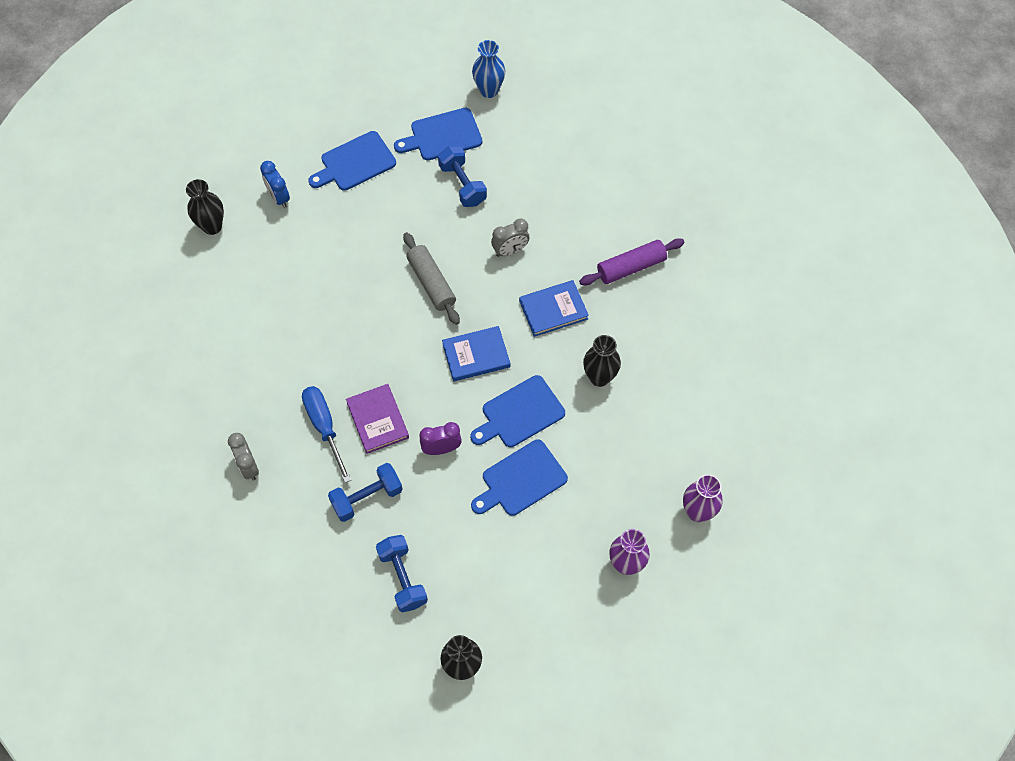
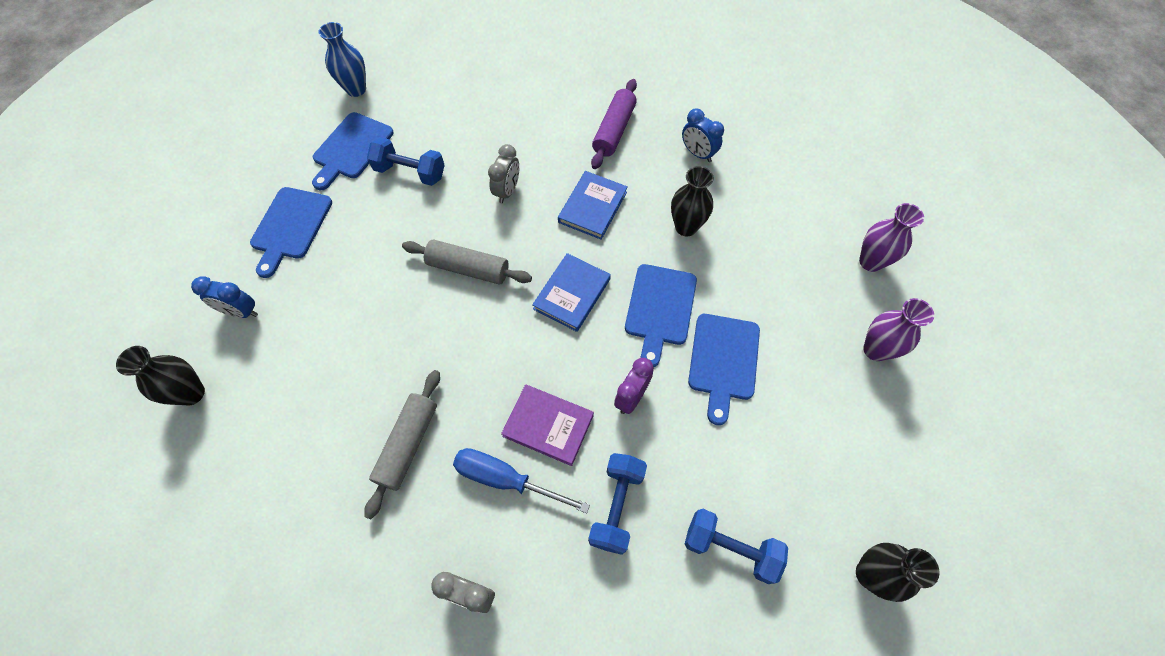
camera: 45 degrees left, 0 degrees up
(293, 359) = (407, 444): none -> grey rolling pin
(670, 334) = (697, 153): none -> blue clock

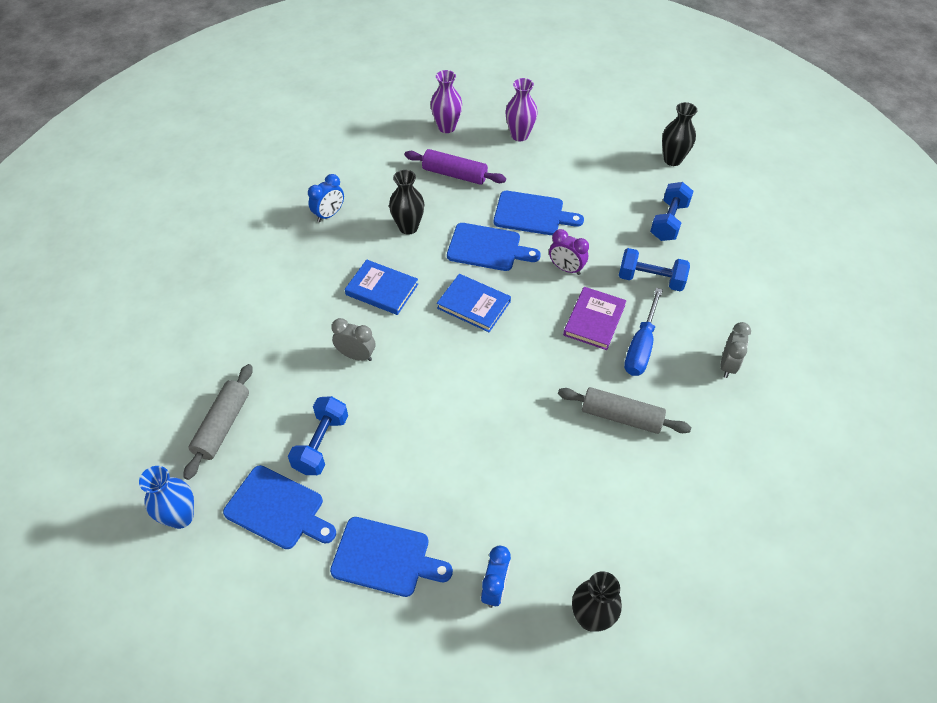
camera: 90 degrees left, 10 degrees down
(468, 268) = (446, 383): grey rolling pin -> grey rolling pin (223, 426)
(614, 130) = (291, 272): purple rolling pin -> purple rolling pin (454, 174)

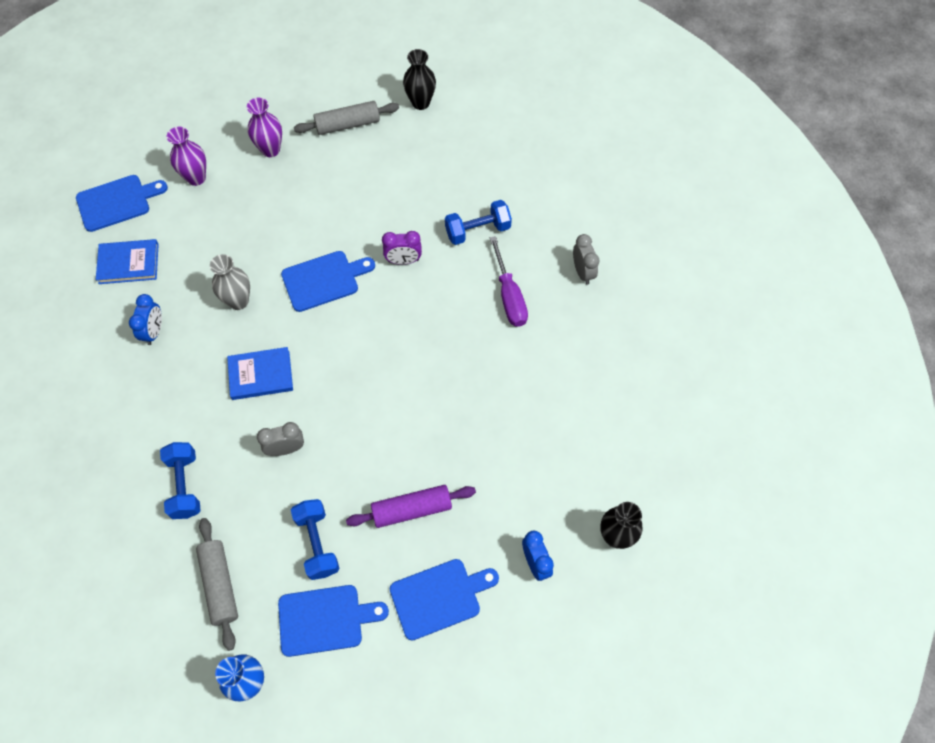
camera: 35 degrees left, 10 degrees up
(408, 227) = (238, 301): black vase -> grey vase
(454, 174) = (240, 223): purple rolling pin -> purple rolling pin (412, 510)
(474, 305) = (351, 341): blue book -> blue book (129, 263)
(532, 214) = (339, 224): blue cutting board -> blue cutting board (117, 202)
(594, 320) = (458, 295): purple book -> none
(621, 417) = (534, 366): grey rolling pin -> grey rolling pin (348, 124)
(641, 347) = (509, 296): blue screwdriver -> purple screwdriver
(668, 221) = (456, 166): blue dumbbell -> blue dumbbell (185, 485)

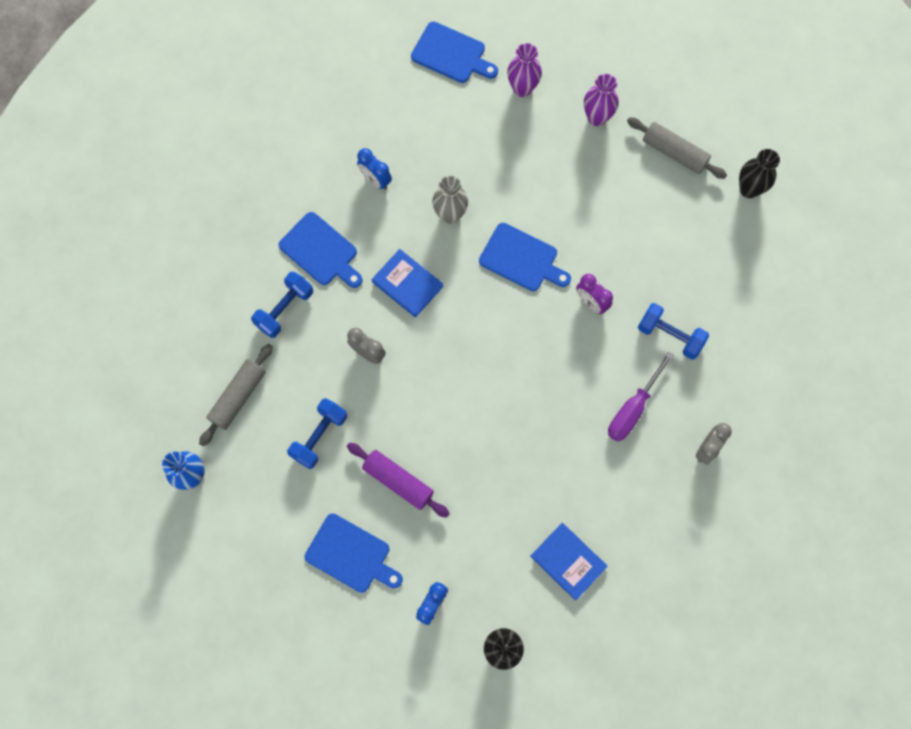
camera: 50 degrees right, 10 degrees up
(129, 263) = (411, 111): blue book -> blue book (568, 561)
(154, 331) = (375, 180): blue clock -> blue clock turned 75 degrees clockwise
(325, 619) = (272, 489): blue cutting board -> blue cutting board (321, 251)

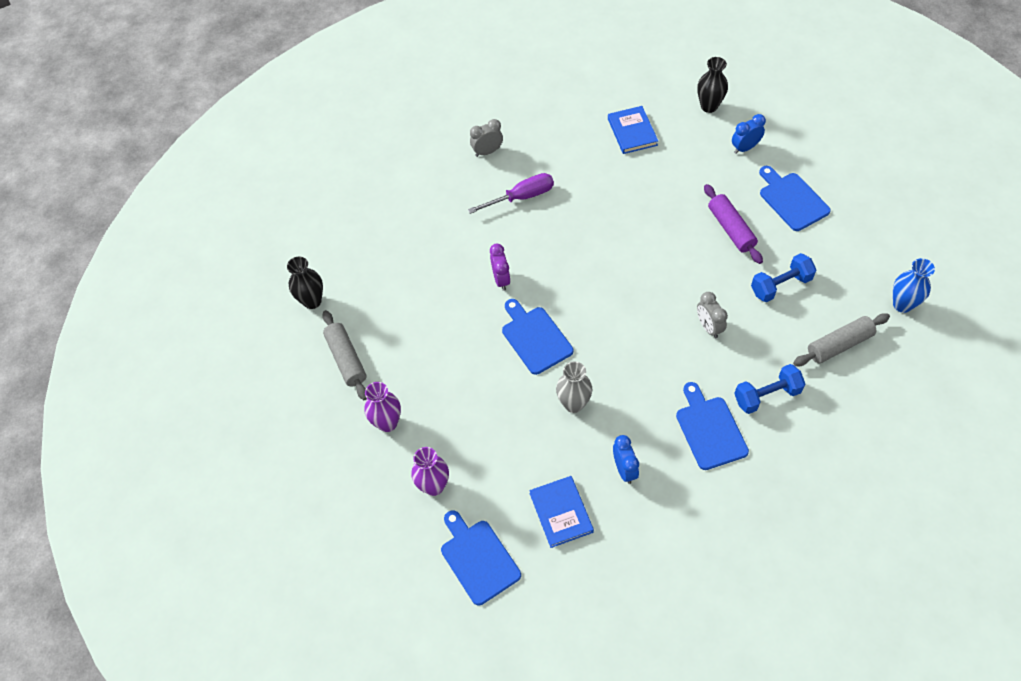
camera: 145 degrees left, 15 degrees down
(407, 284) = (645, 364): blue book -> blue book (561, 512)
(670, 335) = (458, 230): blue dumbbell -> none

